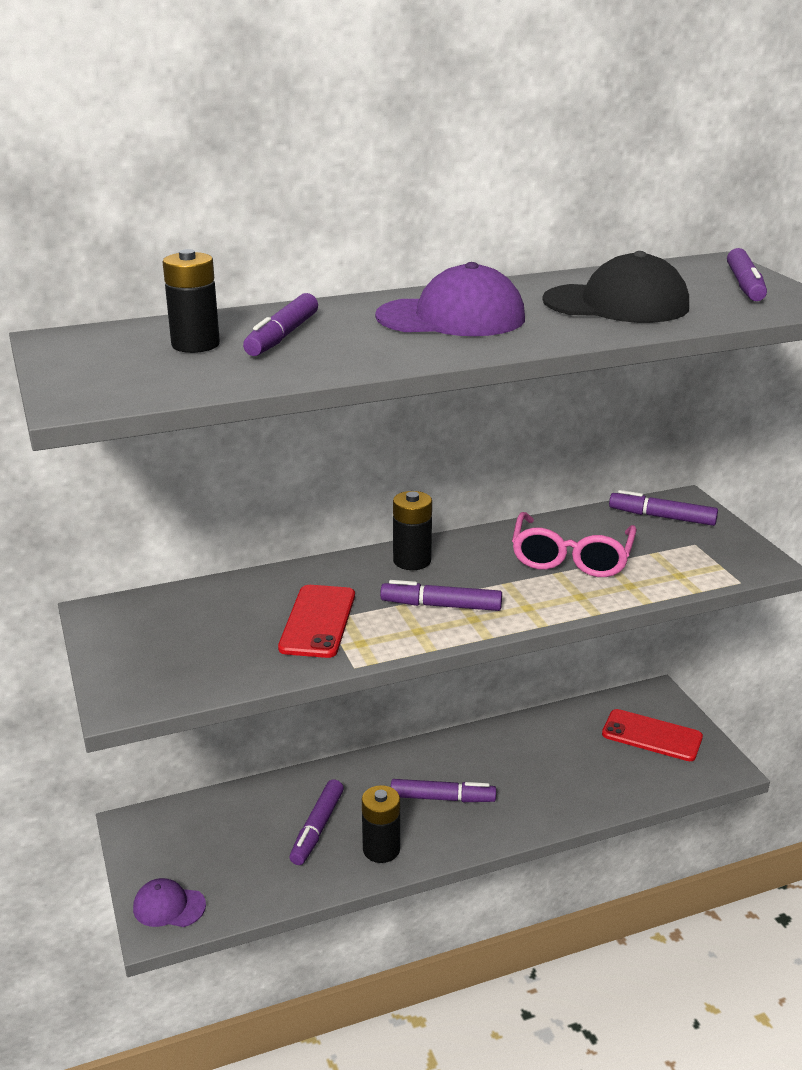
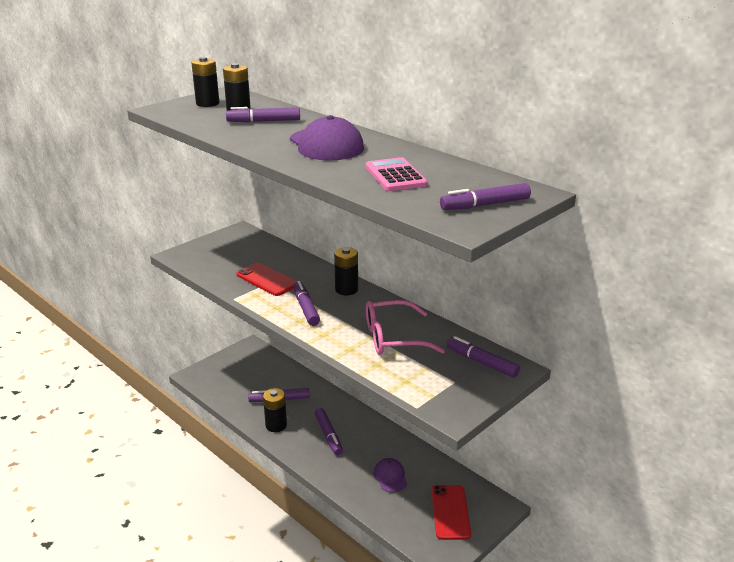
camera: 65 degrees right, 0 degrees up
(109, 360) = (207, 103): none -> black battery
(169, 906) = (206, 374): purple cap -> purple cap (390, 477)
(318, 621) = (267, 280): red phone -> red phone turned 60 degrees clockwise
(616, 304) = (395, 176): black cap -> pink calculator
(662, 517) = (481, 362): purple marker -> purple marker turned 45 degrees counterclockwise

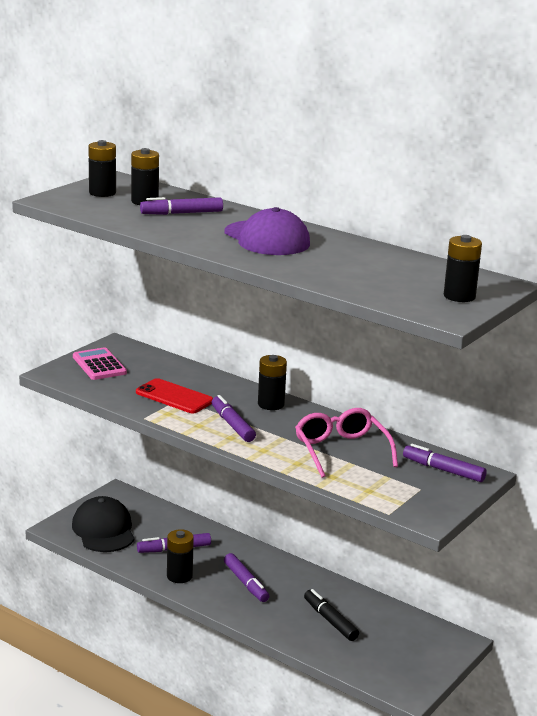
camera: 10 degrees left, 5 degrees down
(229, 379) = (104, 530): none -> black cap
(390, 477) = (330, 620): purple cap -> black marker
(393, 338) = (341, 450): pink glasses -> pink glasses turned 90 degrees clockwise
(395, 176) = (357, 270): pink calculator -> pink calculator (99, 365)
(450, 512) = (406, 650): red phone -> none
(485, 205) = (459, 296): purple marker -> black battery

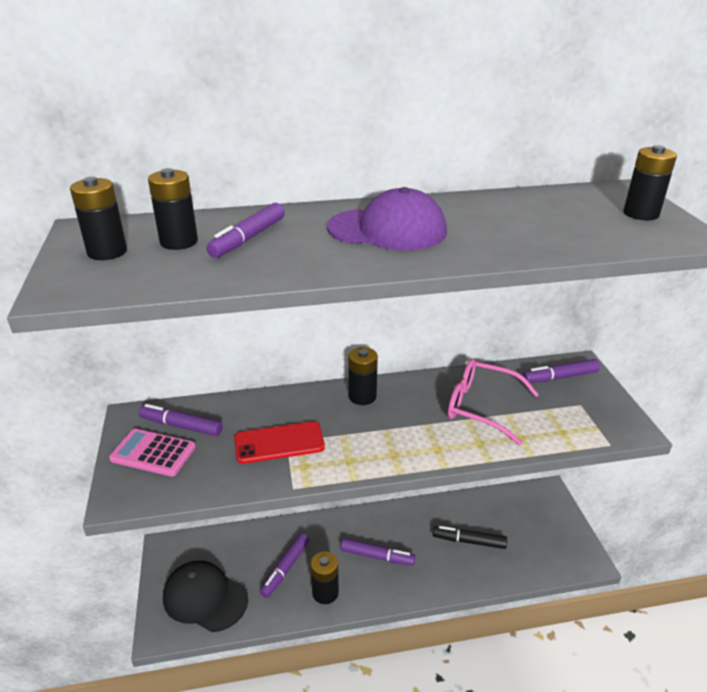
camera: 45 degrees left, 10 degrees up
(232, 425) = (373, 439): purple marker -> purple marker (181, 426)

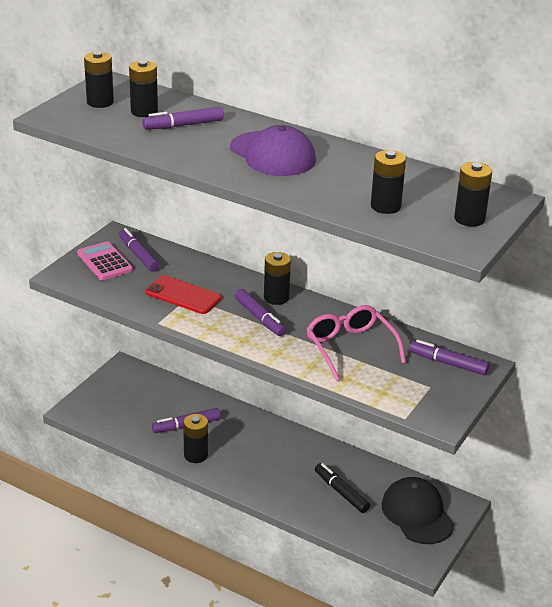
camera: 40 degrees right, 0 degrees up
(205, 598) = (117, 410): black cap -> black cap (417, 514)
(377, 556) = (258, 458): purple marker -> purple marker (260, 318)
(569, 232) = (385, 206): none -> black battery

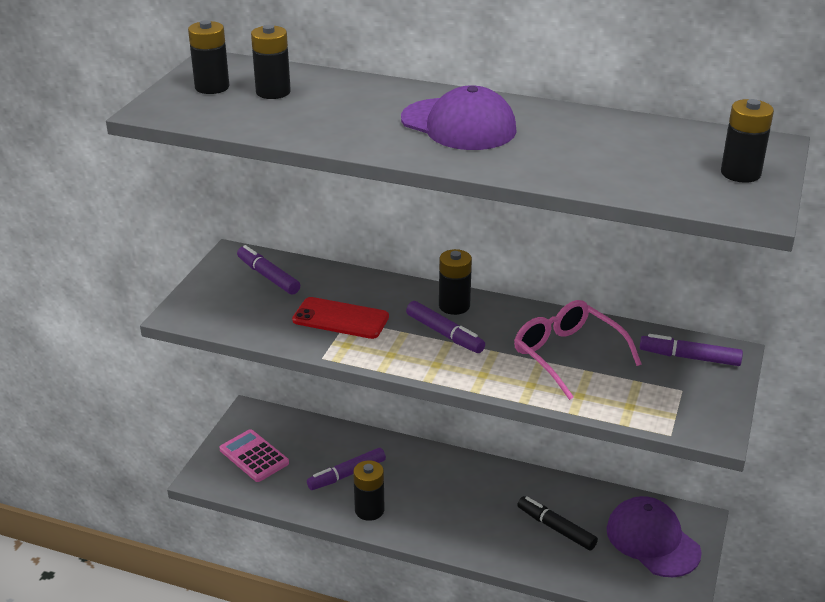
camera: 10 degrees left, 0 degrees up
(104, 262) = (229, 290): pink calculator -> pink calculator (254, 456)
(183, 125) = (330, 103): purple marker -> none
(385, 206) = (631, 171): black battery -> none
(417, 514) = (652, 540): black cap -> purple cap

